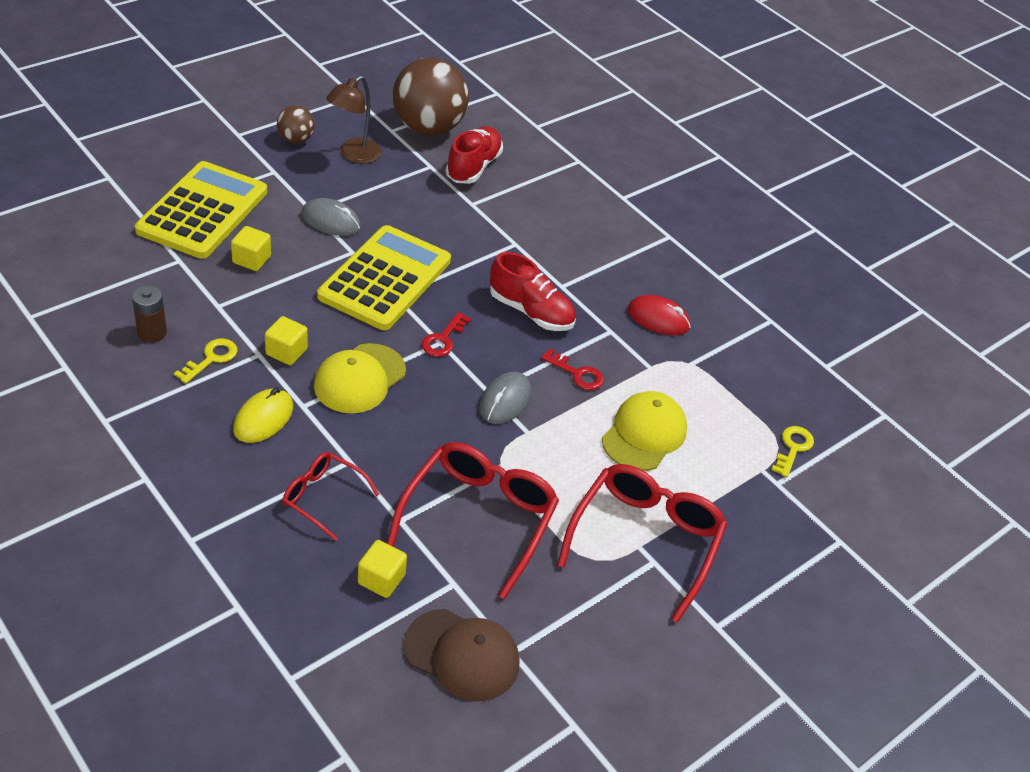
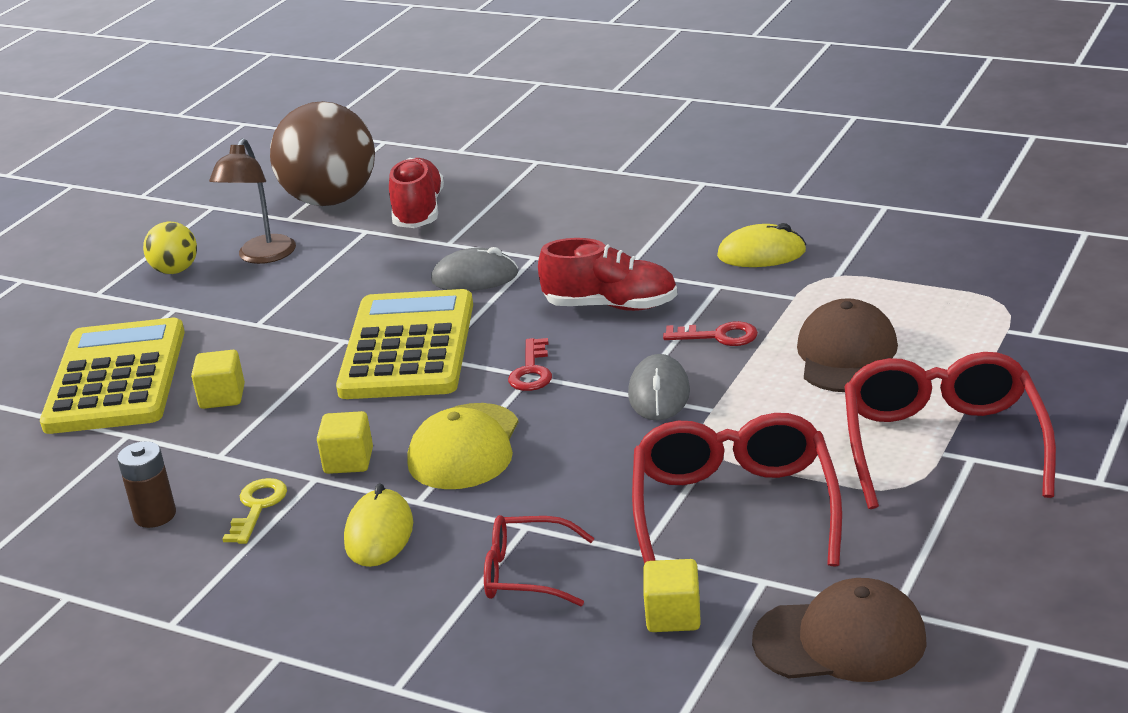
camera: 15 degrees left, 15 degrees down
(296, 139) = (175, 270): brown ball -> yellow ball
(331, 221) = (290, 324): grey mouse -> grey mouse (475, 277)
(644, 434) = (847, 355): yellow cap -> brown cap
(658, 318) = (761, 254): red mouse -> yellow mouse
(793, 448) = (1019, 298): yellow key -> none

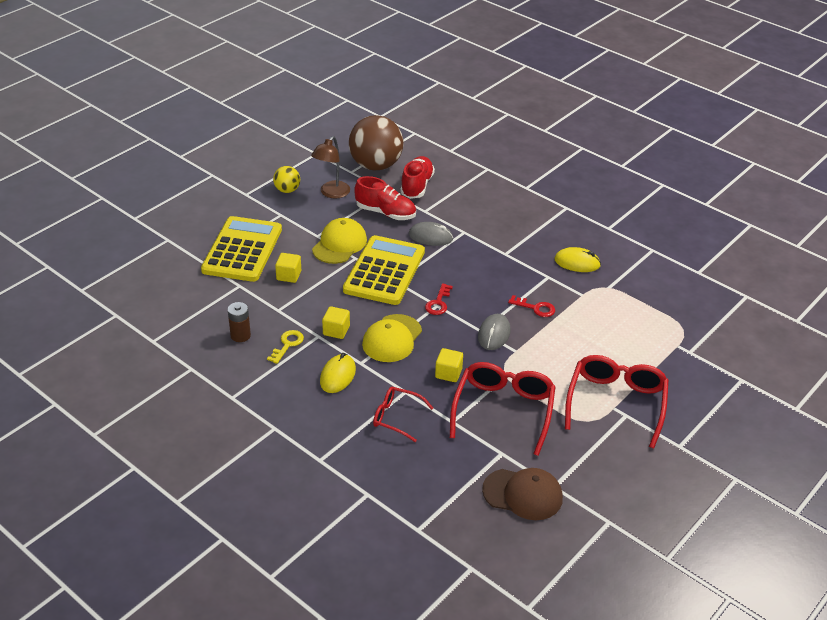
camera: 10 degrees right, 10 degrees up
(305, 327) = (339, 244): none -> yellow cap
(611, 306) = (490, 274): red shoe -> red shoe (385, 213)
(673, 616) = (454, 459): yellow cube -> yellow cube (448, 373)
(847, 355) = (593, 338): brown cap -> none

